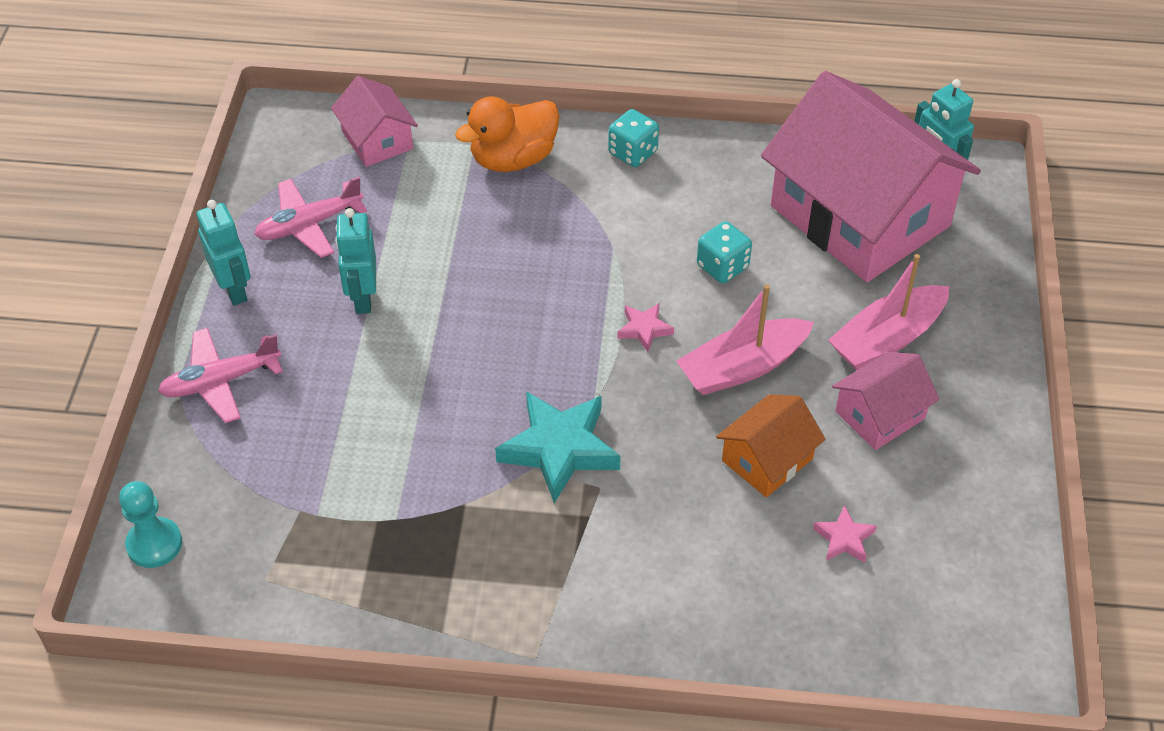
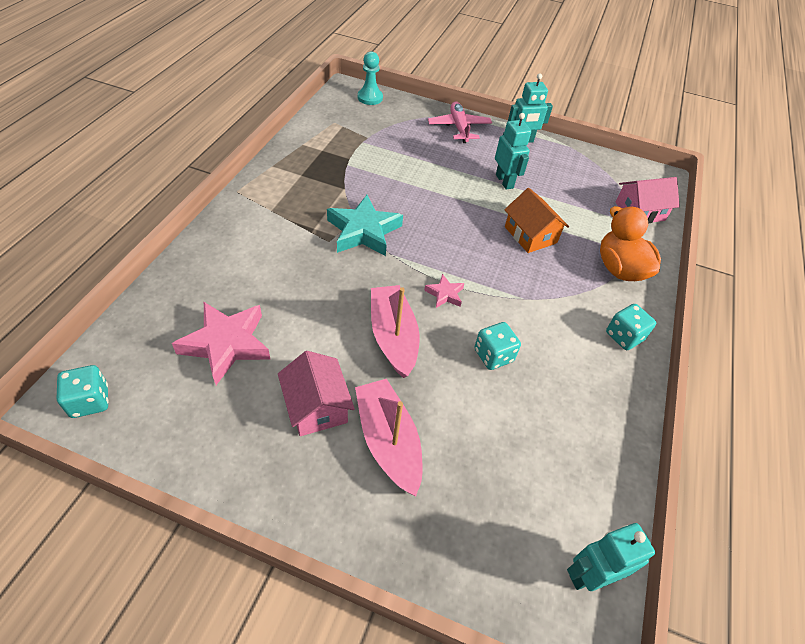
camera: 100 degrees right, 0 degrees up
(309, 225) = (566, 172): pink plane -> none
(362, 298) = (504, 181): turquoise robot -> turquoise robot turned 60 degrees clockwise
(767, 459) = (310, 324): orange house -> orange house (530, 235)
(844, 539) = (226, 344): pink star -> pink star, size x2.05
(860, 216) = (534, 476): pink house -> none
(998, 647) = (90, 401): none -> turquoise dice

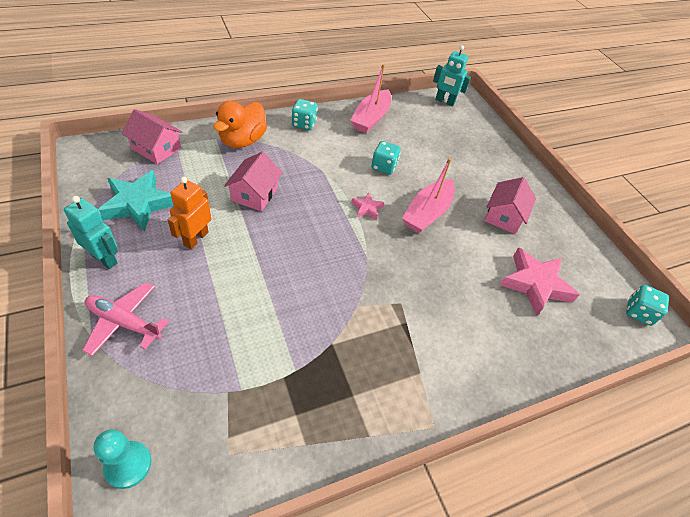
camera: 135 degrees left, 0 degrees up
(364, 231) = (365, 289): turquoise star -> turquoise star (138, 204)
(388, 441) = (480, 179): pink boat -> pink boat (371, 118)
(459, 128) = (124, 322): pink plane -> pink plane turned 75 degrees clockwise
(504, 181) = (196, 238): turquoise robot -> orange robot
(530, 235) = (254, 194): orange house -> pink house

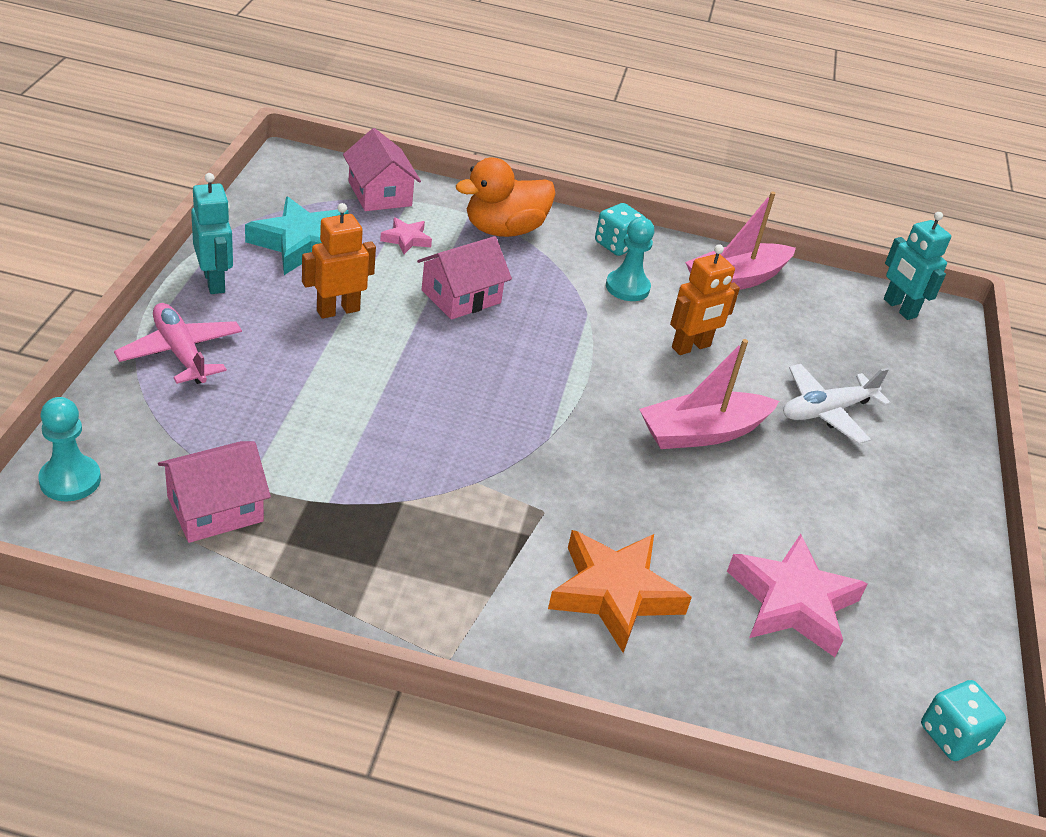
camera: 35 degrees right, 10 degrees down
(329, 146) = (627, 287): none -> turquoise pawn
(367, 208) = (609, 384): pink star -> pink star (406, 239)
(383, 166) = (691, 347): turquoise dice -> orange robot
(463, 172) = (827, 411): none -> white plane
(469, 331) = (614, 593): none -> orange star
(504, 216) = (836, 497): pink house -> pink house (215, 509)

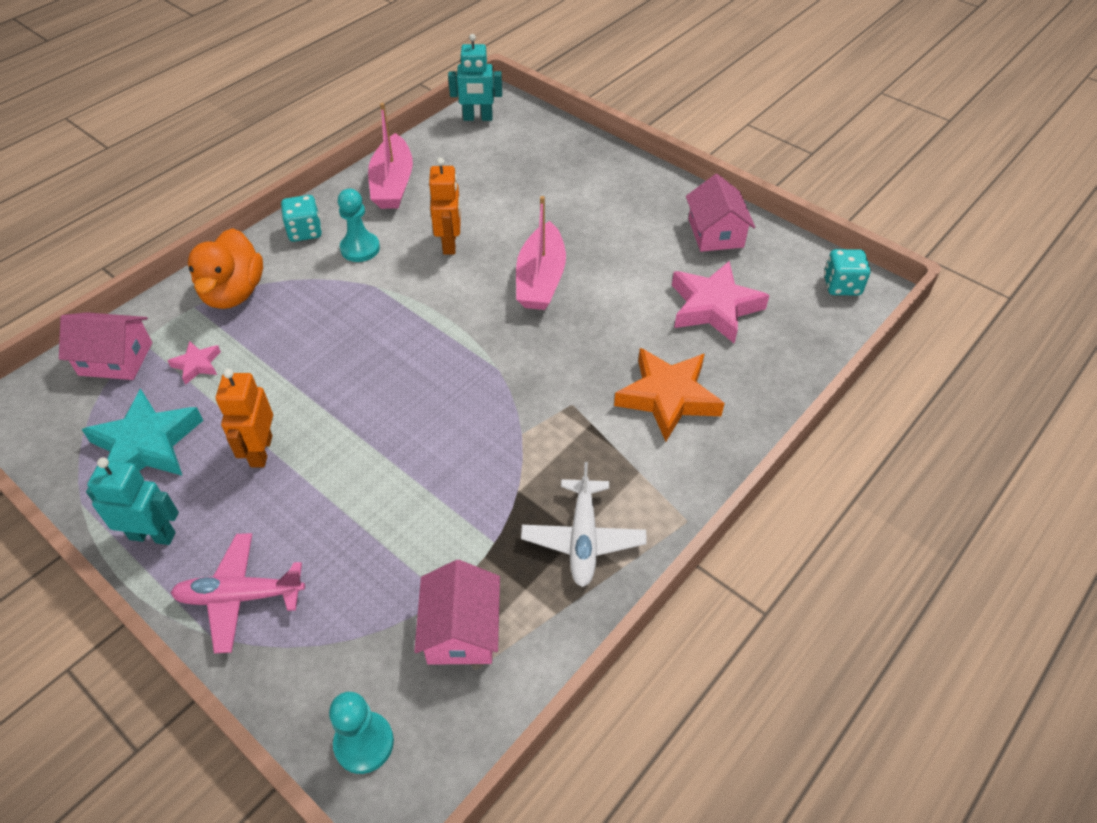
camera: 55 degrees left, 10 degrees up
(461, 296) = (300, 357): pink house -> pink house (715, 233)
(827, 411) = (556, 205): white plane -> white plane (583, 539)

